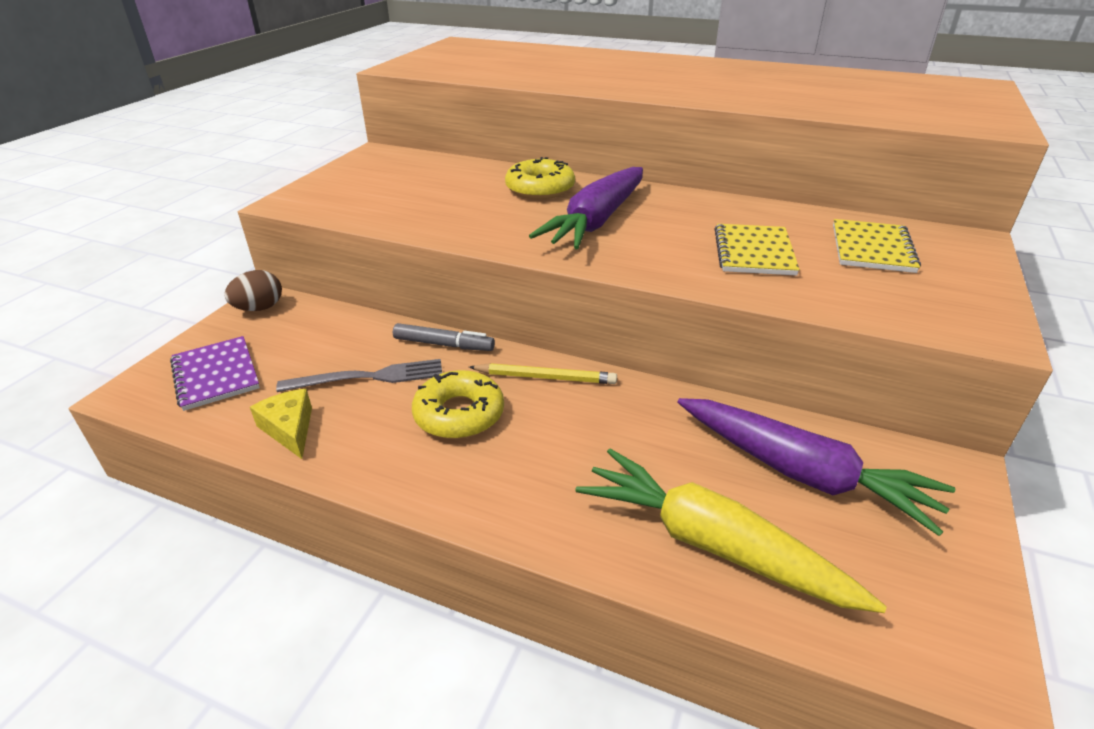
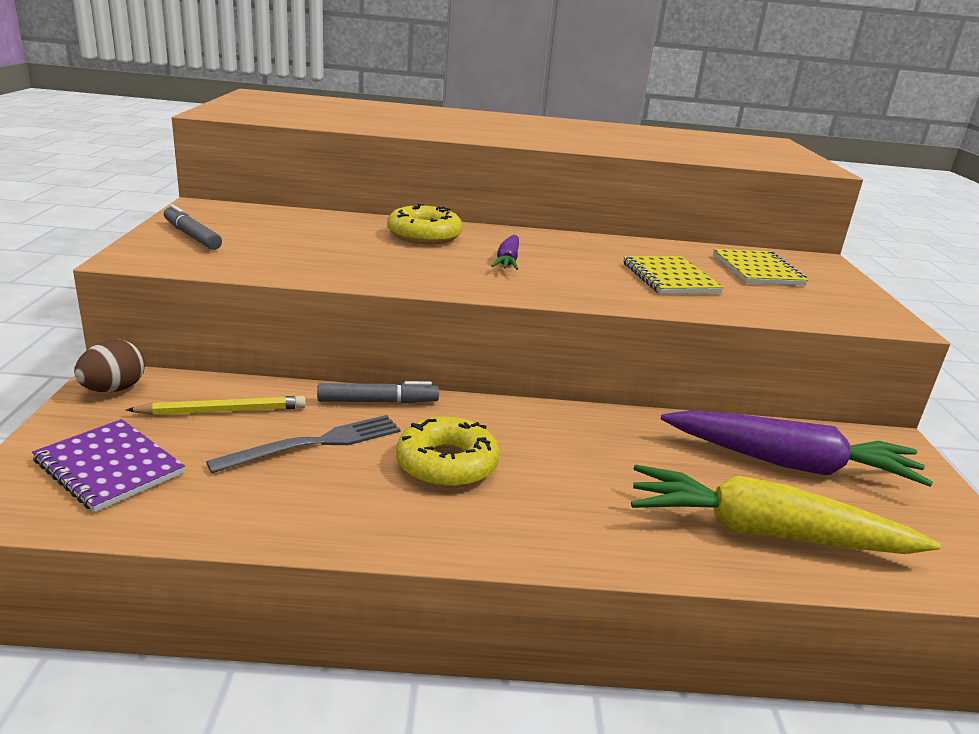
camera: 25 degrees left, 10 degrees down
(289, 429) = (258, 509): yellow cheese -> none
(345, 182) = (192, 236): none -> grey marker
(546, 377) = (510, 419): yellow pencil -> yellow pencil (223, 411)
(596, 221) = (507, 261): purple carrot -> purple carrot, size x0.49

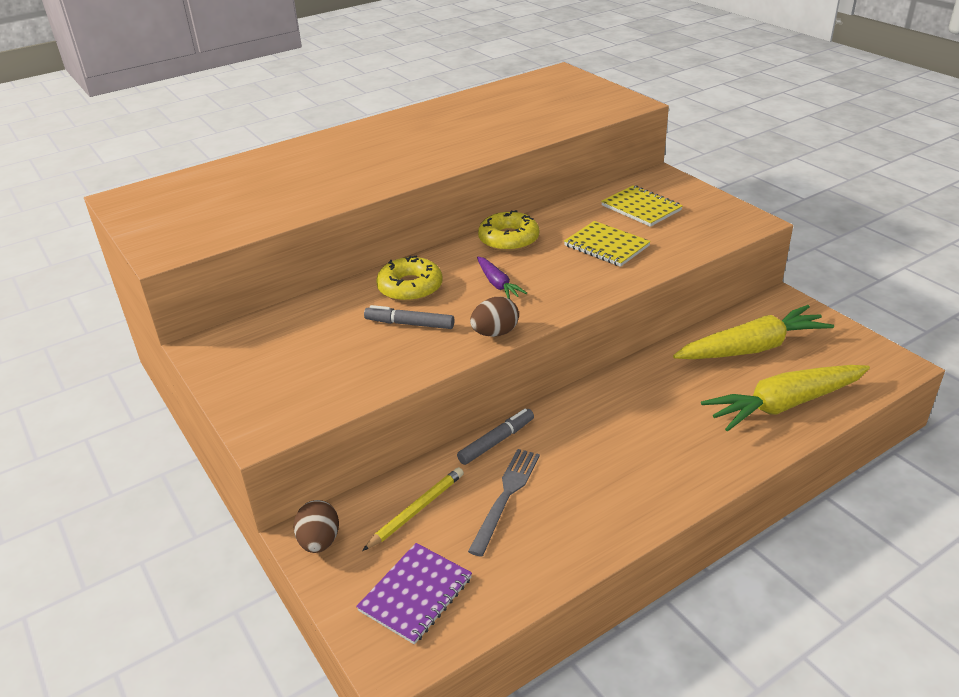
camera: 30 degrees left, 10 degrees up
(109, 467) = (415, 594): purple notebook -> purple notebook turned 60 degrees counterclockwise
(192, 236) = (259, 384): grey marker -> grey marker (410, 324)
(443, 284) = (495, 333): none -> brown egg
(447, 464) = (594, 462): yellow donut -> yellow donut (508, 239)
(790, 464) = (752, 348): purple carrot -> yellow carrot

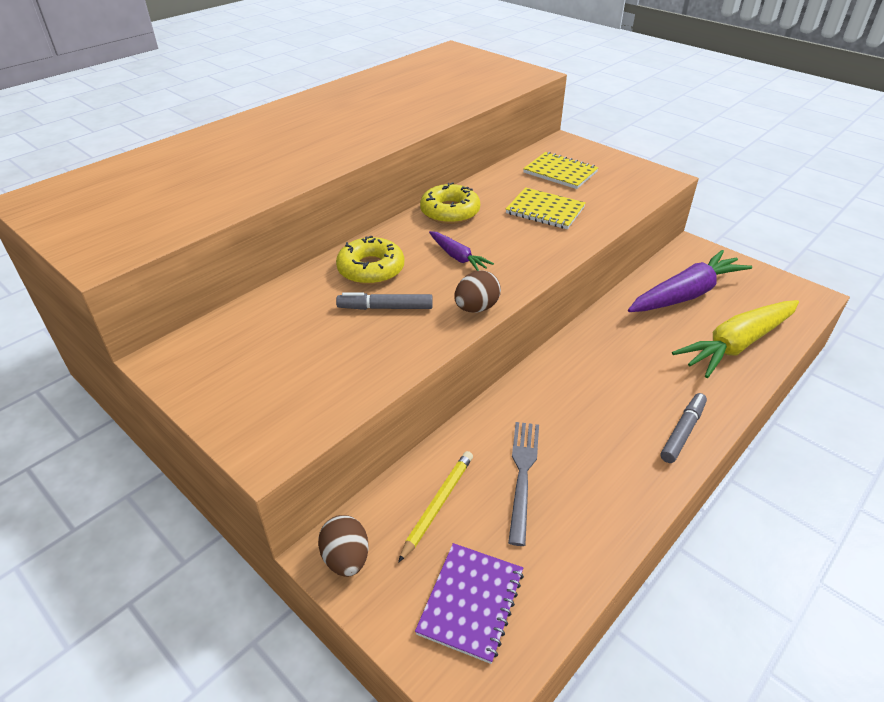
camera: 15 degrees left, 5 degrees up
(496, 442) = (491, 417): grey marker -> grey marker (682, 432)
(752, 348) = (686, 294): yellow carrot -> purple carrot

